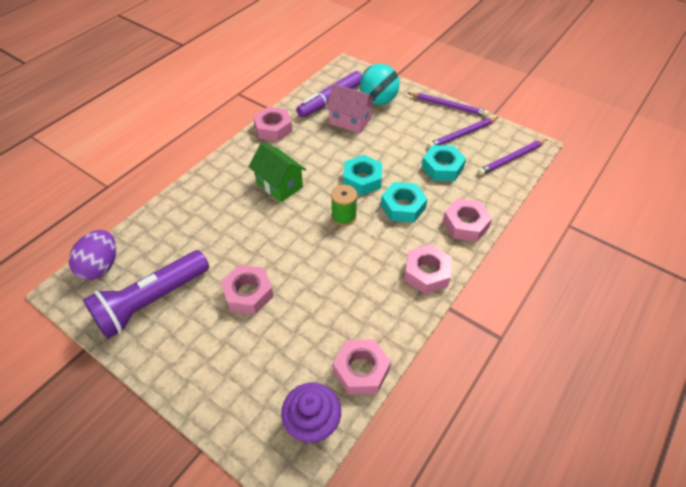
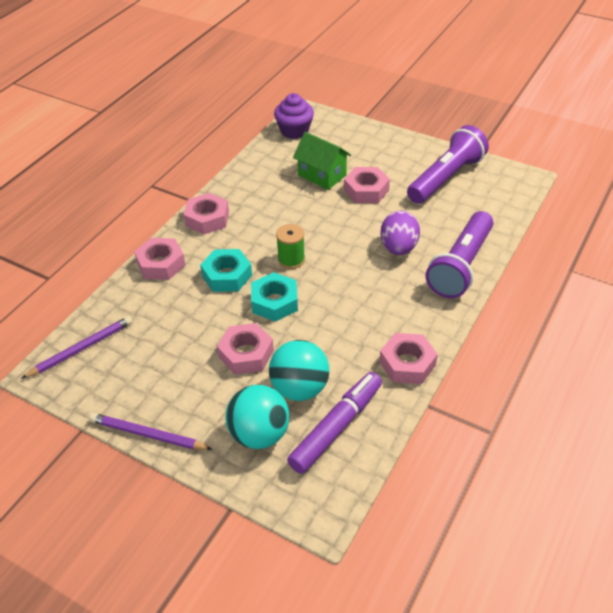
camera: 175 degrees right, 5 degrees down
(101, 266) = (509, 196): purple egg -> purple egg (398, 248)
(196, 195) = (461, 266): none -> purple flashlight
(279, 185) = (371, 286): green house -> green house (322, 175)
(350, 121) = (299, 388): pink house -> turquoise ball
(361, 370) = (263, 156): pink nut -> pink nut (246, 354)
(442, 167) = (175, 327): turquoise nut -> none
(462, 134) = (138, 381): purple pencil -> none

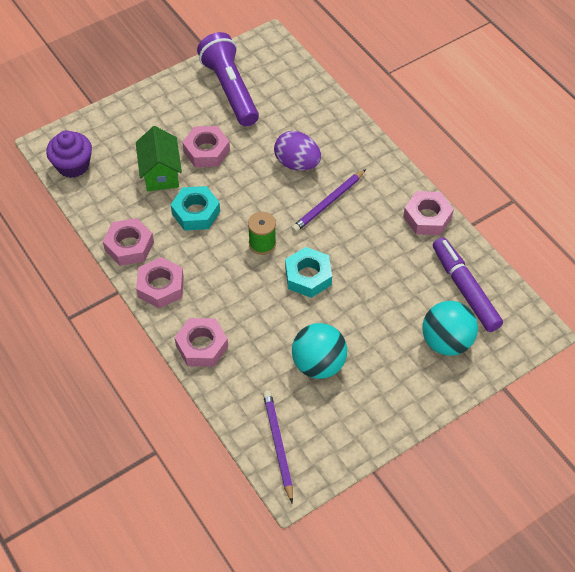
camera: 65 degrees left, 10 degrees up
(148, 434) = (407, 420): purple pencil -> purple pencil (328, 202)
(227, 275) = (252, 299): turquoise nut -> turquoise nut (196, 213)
(246, 354) = (357, 319): pink nut -> pink nut (129, 246)
(299, 388) = (414, 297): turquoise ball -> turquoise ball (318, 364)
(322, 175) = (161, 173): green house -> green house turned 75 degrees counterclockwise
(461, 266) = (344, 134): purple flashlight -> none

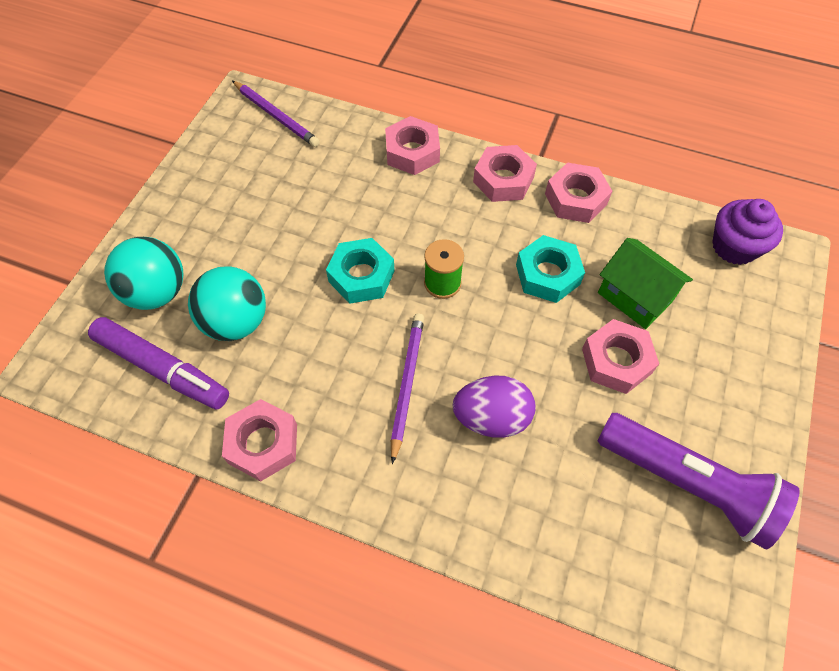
camera: 145 degrees right, 5 degrees up
(318, 364) = (285, 197): turquoise ball -> turquoise ball (236, 322)

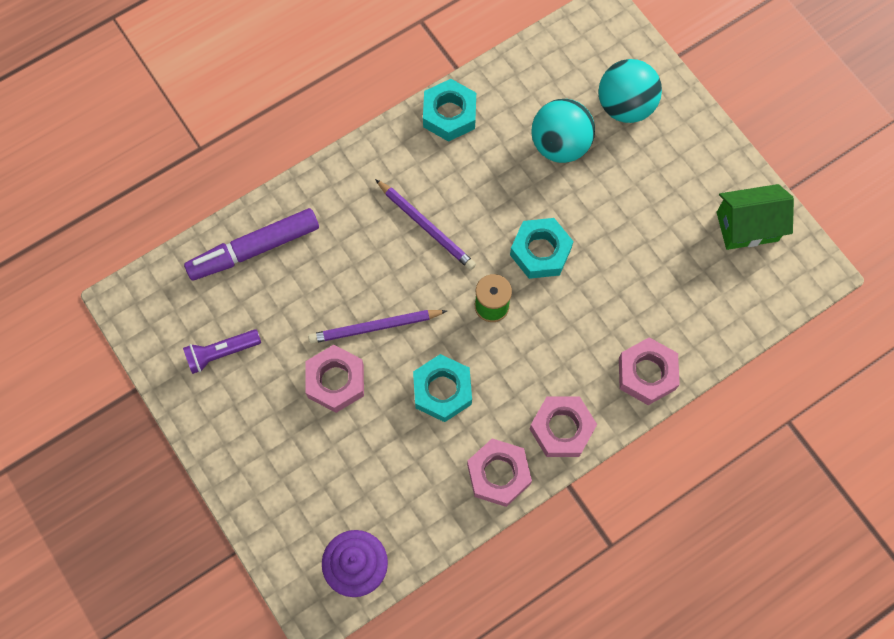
camera: 125 degrees right, 10 degrees up
(163, 368) = (553, 82): purple marker -> purple marker (254, 249)
(263, 443) = (449, 114): pink nut -> turquoise nut
(276, 116) = (770, 285): purple pencil -> purple pencil (375, 327)
(491, 417) = (360, 264): purple egg -> none
(634, 297) = (374, 441): green house -> green house (747, 226)
(687, 483) = (221, 353): purple flashlight -> purple flashlight, size x0.52

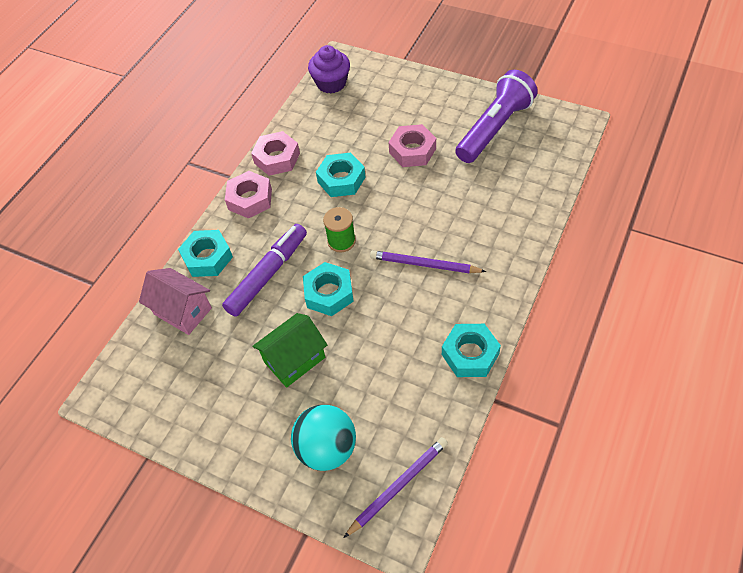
camera: 155 degrees right, 15 degrees down
(221, 353) = (494, 128): purple flashlight -> purple flashlight, size x1.93
(254, 249) = (529, 188): purple marker -> purple marker (268, 274)
(375, 327) = (411, 189): purple pencil -> purple pencil (398, 486)
(560, 145) = (363, 381): turquoise ball -> none
(646, 374) = (207, 257): pink nut -> turquoise nut
(700, 320) = (183, 311): none -> pink house
(747, 226) = (172, 401): green house -> green house (294, 360)

